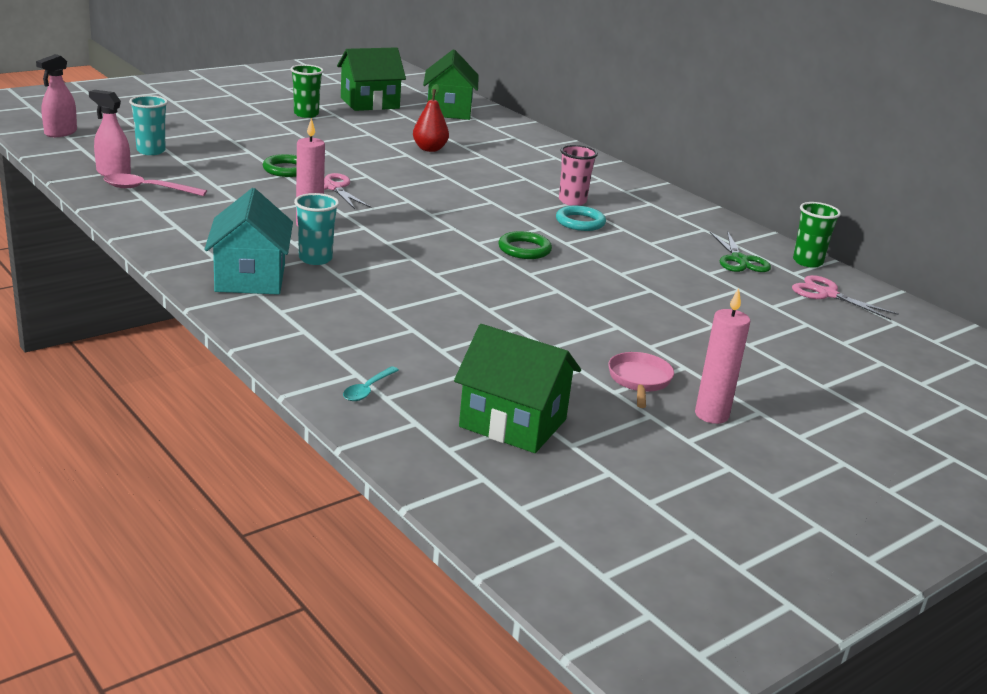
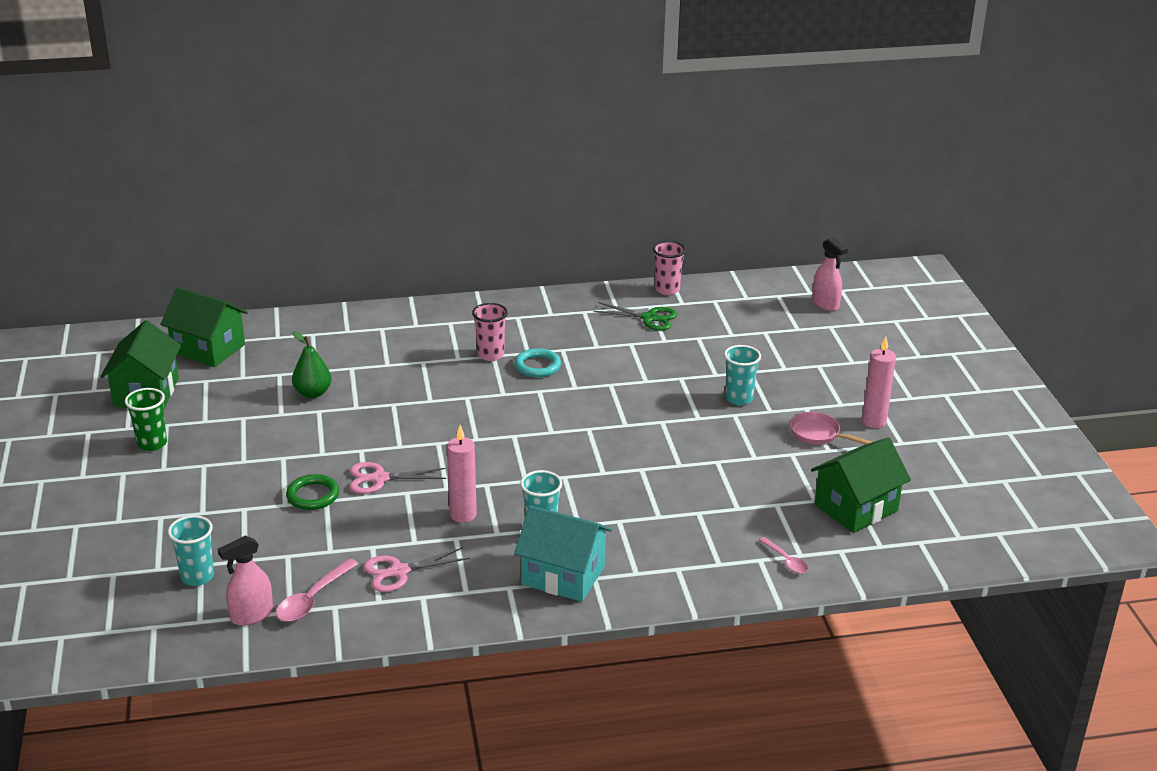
camera: 60 degrees left, 5 degrees up
(60, 133) = (88, 635): pink spray bottle -> pink spray bottle (825, 304)
(368, 389) = (785, 560): turquoise spoon -> pink spoon
(429, 149) = (313, 393): red pear -> green pear
(524, 249) = (578, 412): green ring -> none
(652, 325) = (739, 398): none -> turquoise cup
(807, 262) = (667, 289): green cup -> pink cup
(827, 294) = (724, 304): pink scissors -> pink scissors (399, 571)

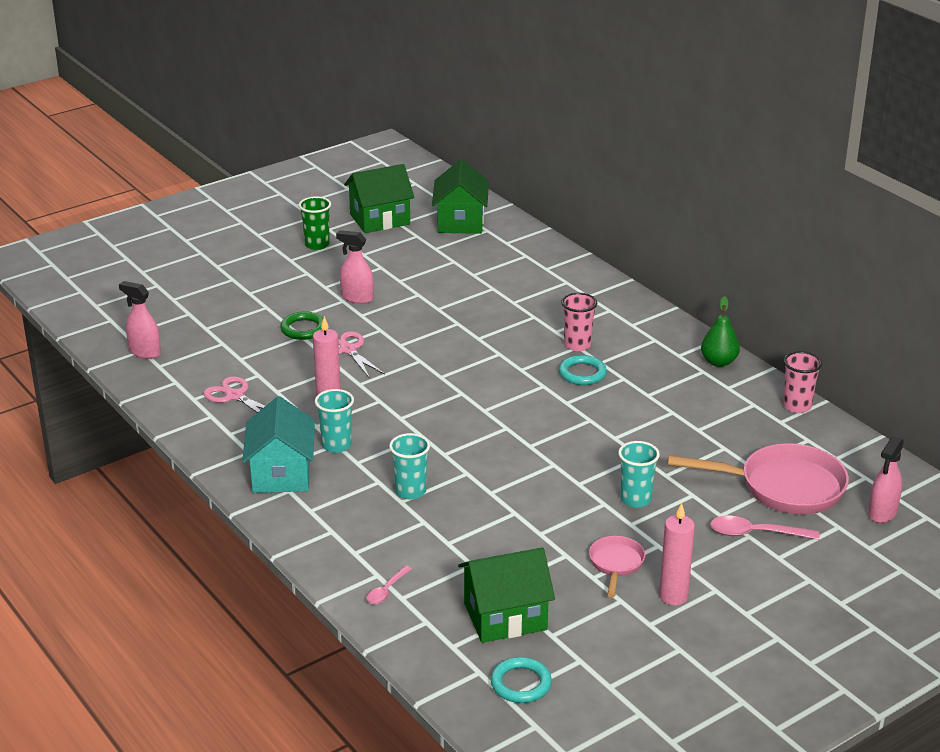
camera: 65 degrees right, 0 degrees up
(197, 576) = (174, 317): turquoise cup -> turquoise cup (410, 491)
(287, 447) = (357, 298): none -> pink spray bottle
(313, 393) = (440, 284): green pear -> green pear (719, 362)
(313, 598) = (179, 370): pink spoon -> pink spoon (756, 533)
(649, 318) = (730, 410): green scissors -> none
(768, 331) = (783, 487): none -> pink pan
(856, 508) = (505, 616): green house -> green house turned 45 degrees counterclockwise
(944, 525) = (521, 684): none -> turquoise ring

